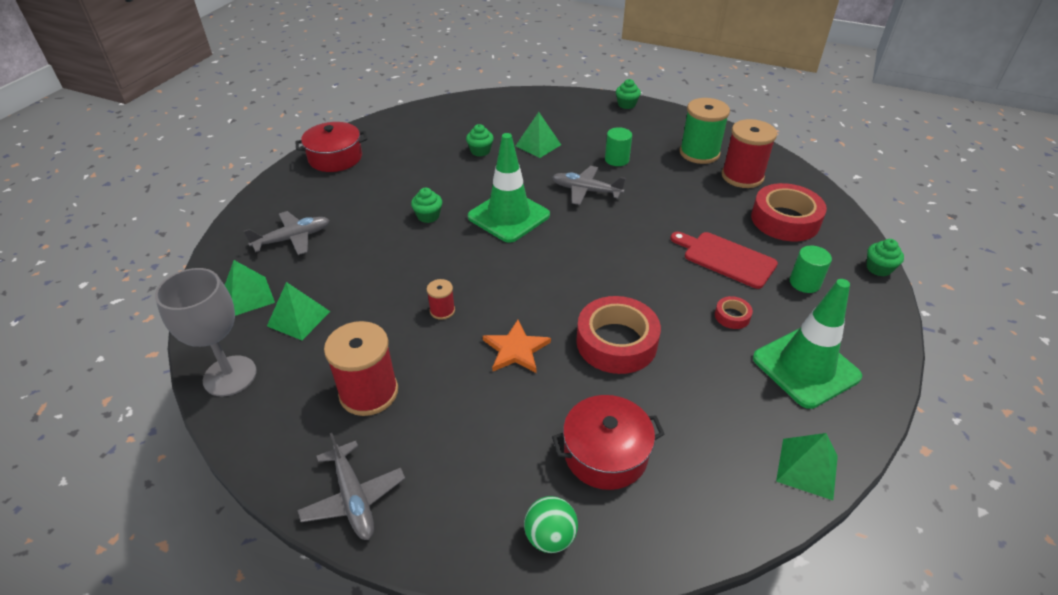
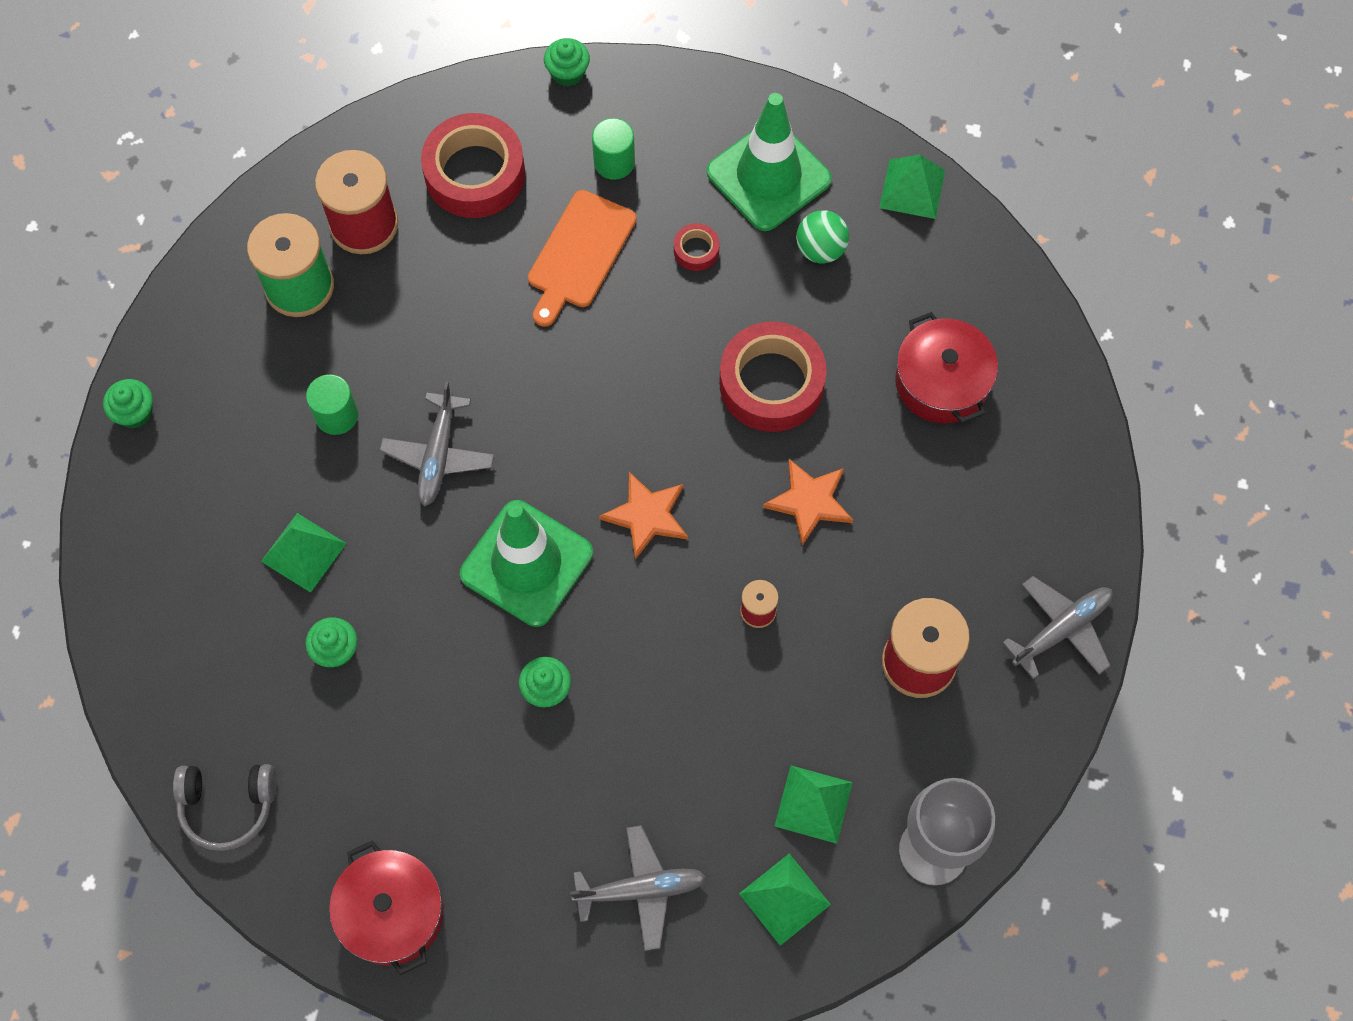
camera: 100 degrees left, 25 degrees up
(293, 238) = (641, 890): grey plane -> grey plane turned 120 degrees clockwise
(414, 118) = (228, 806): none -> grey headphones
(526, 267) = (647, 515): none -> orange star
(550, 537) = (1053, 424): green ball -> green ball (820, 249)
(726, 258) = (579, 254): red cutting board -> orange cutting board

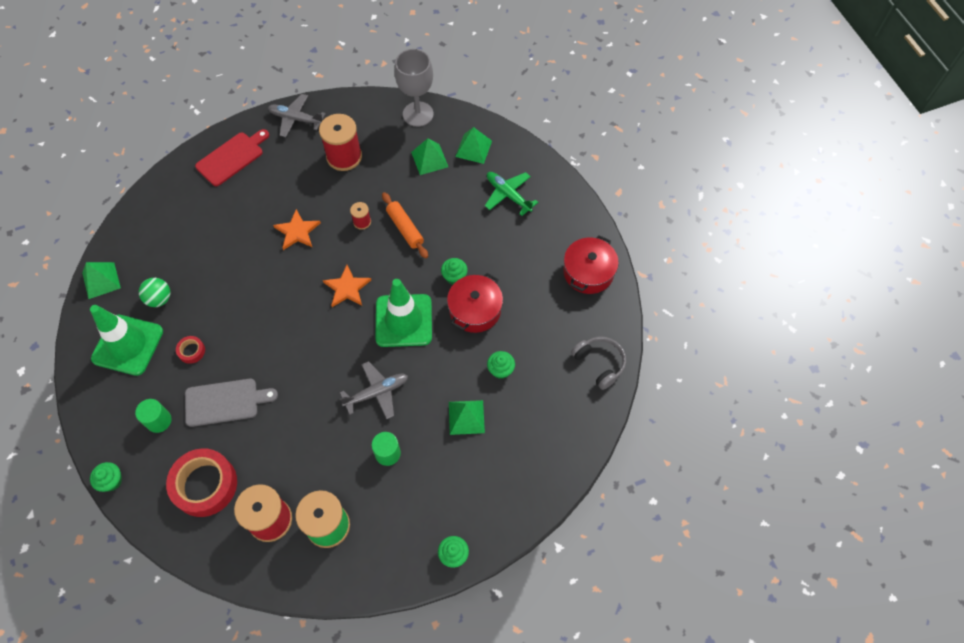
camera: 125 degrees left, 5 degrees down
(579, 254) = (225, 402): orange cutting board -> grey cutting board
(641, 890) = (508, 195): grey plane -> green plane
(695, 671) = (405, 228): none -> orange rolling pin
(771, 383) = (247, 278): red tape -> none
(941, 382) = (204, 215): red pot -> red pot (475, 310)
(1039, 481) = (232, 157): none -> red cutting board

